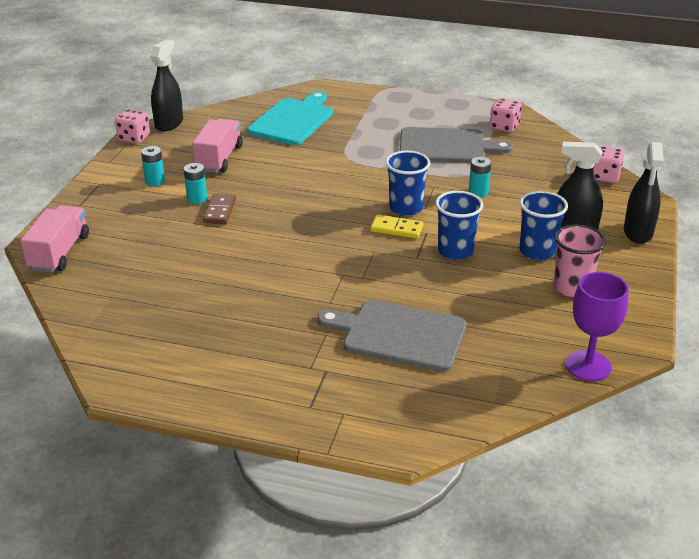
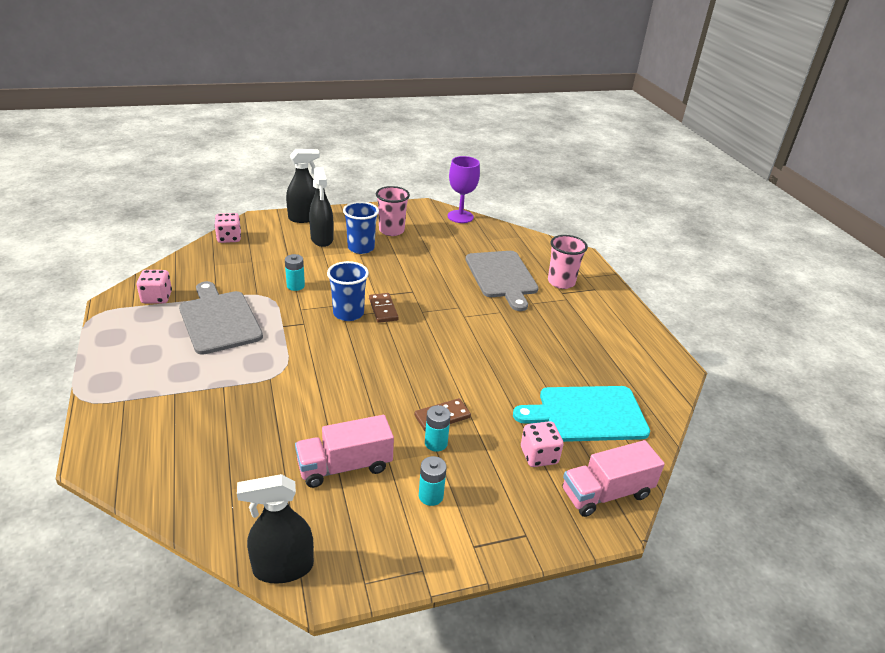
camera: 125 degrees left, 0 degrees up
(134, 138) = (346, 583): pink dice -> pink dice (539, 455)
(293, 120) = (211, 445): turquoise cutting board -> turquoise cutting board (587, 414)
(348, 382) = (561, 282): none -> pink cup
(397, 229) = (383, 309): yellow domino -> brown domino
(455, 251) = (390, 277): blue cup -> none

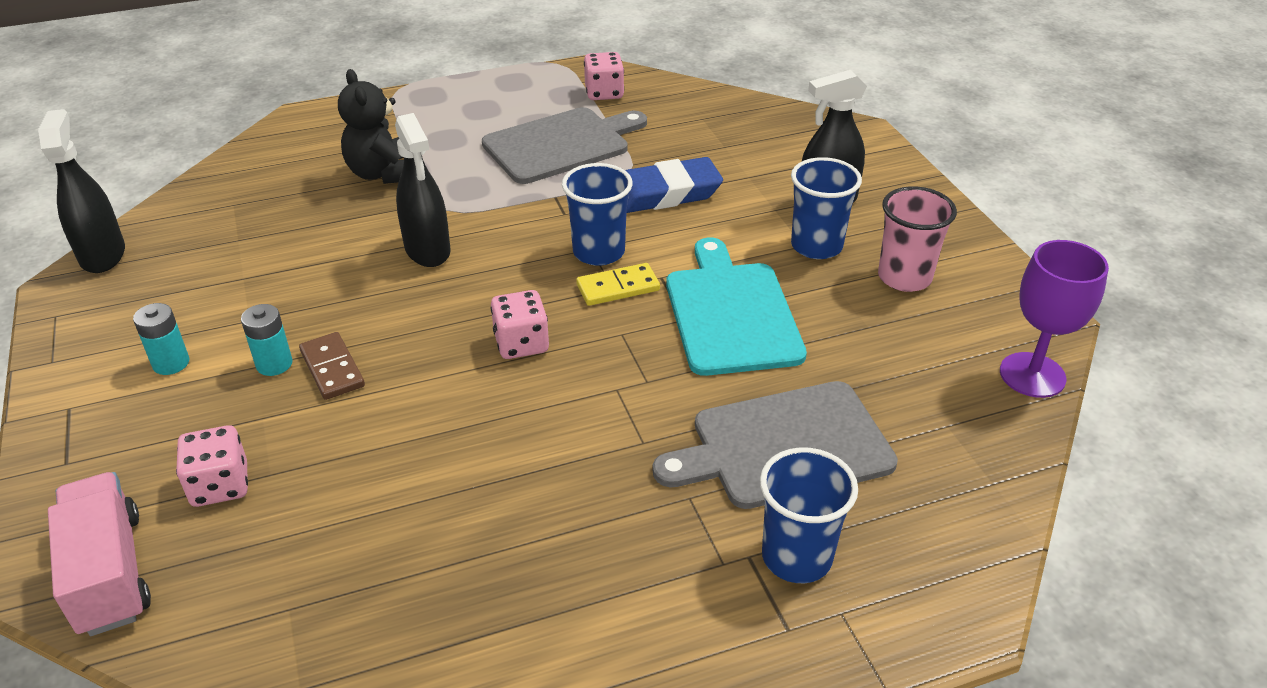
camera: 90 degrees right, 5 degrees up
(220, 403) = (383, 174): none -> black teddy bear
(229, 238) = (785, 117): pink dice -> pink dice (521, 343)
(295, 286) = (665, 193): turquoise battery -> blue eraser
(304, 218) = (893, 175): black spray bottle -> black spray bottle (427, 250)
(345, 466) = (247, 282): pink truck -> none
(383, 309) = (618, 287): brown domino -> yellow domino
(561, 282) = (796, 557): pink cup -> blue cup
(587, 414) = (313, 565): turquoise cutting board -> turquoise cutting board (730, 313)

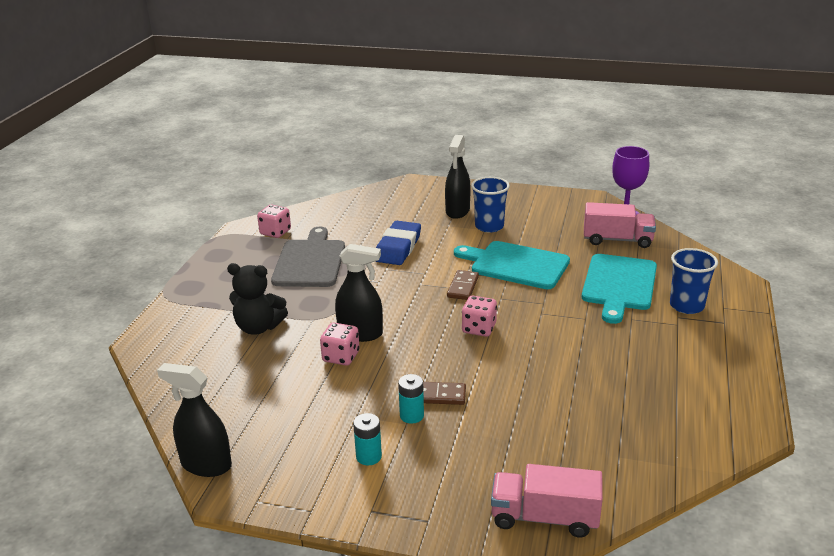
camera: 55 degrees left, 10 degrees down
(220, 485) = (504, 460): pink dice -> pink dice (341, 357)
(599, 252) = (426, 282): blue cup -> none
(618, 287) = (463, 287): yellow domino -> brown domino
(784, 447) = (619, 285): grey cutting board -> turquoise cutting board
(904, 277) = (535, 216): pink cup -> none
(934, 394) = (617, 240): none -> pink truck

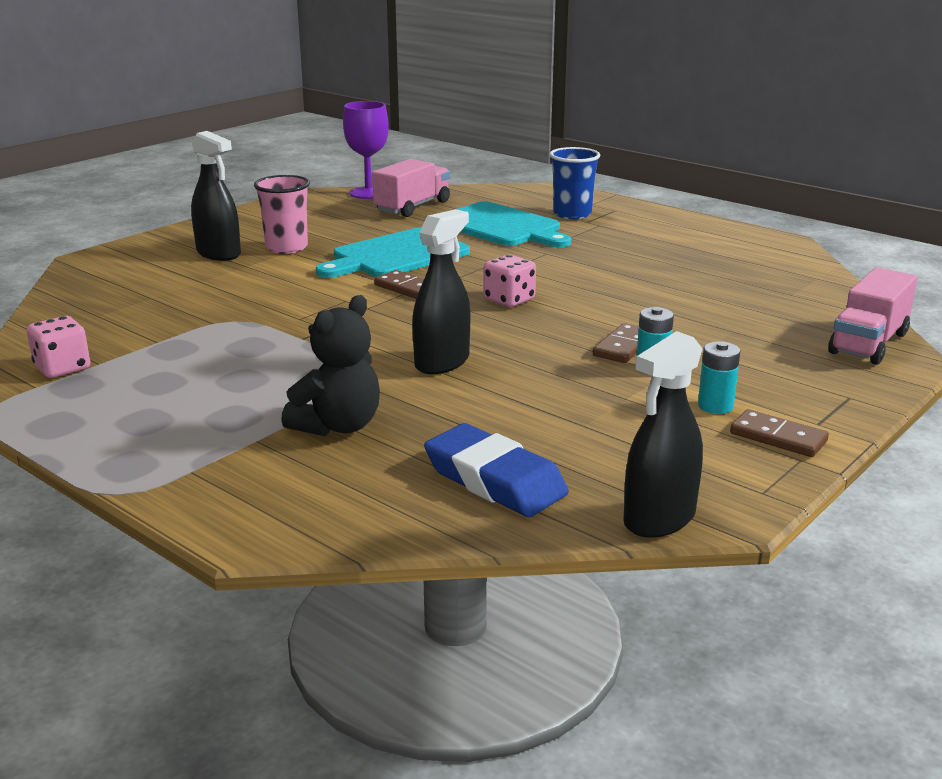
camera: 65 degrees left, 5 degrees down
(310, 261) = (200, 359): grey cutting board -> none
(337, 494) = (778, 437): none -> brown domino
(341, 357) = (483, 383): pink dice -> none
(398, 248) = (256, 301): blue eraser -> blue eraser (495, 480)
(489, 226) = (286, 248): blue cup -> pink cup

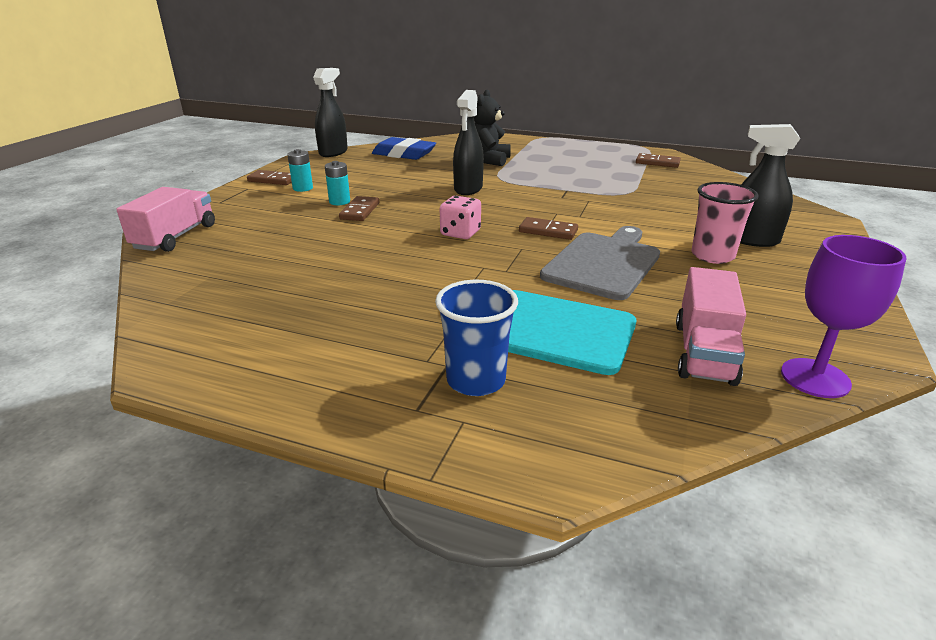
camera: 160 degrees right, 5 degrees up
(62, 368) = (657, 163): pink dice -> brown domino
(396, 255) = (603, 263): turquoise cutting board -> grey cutting board

